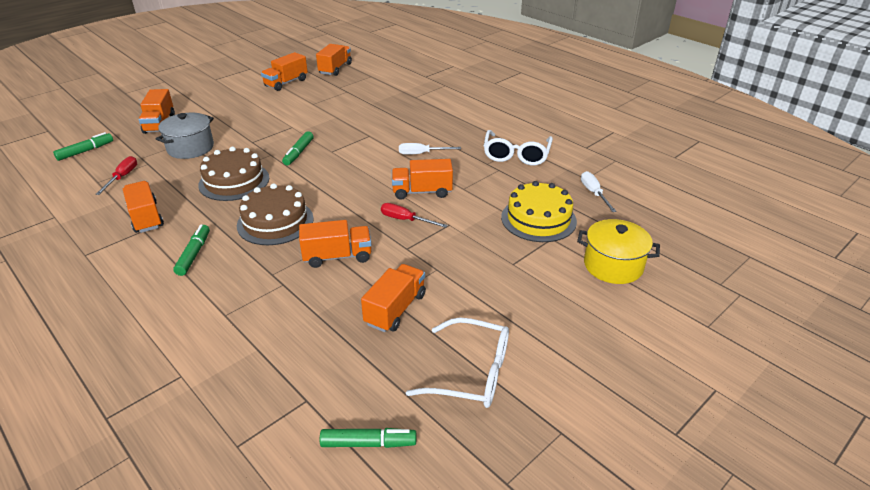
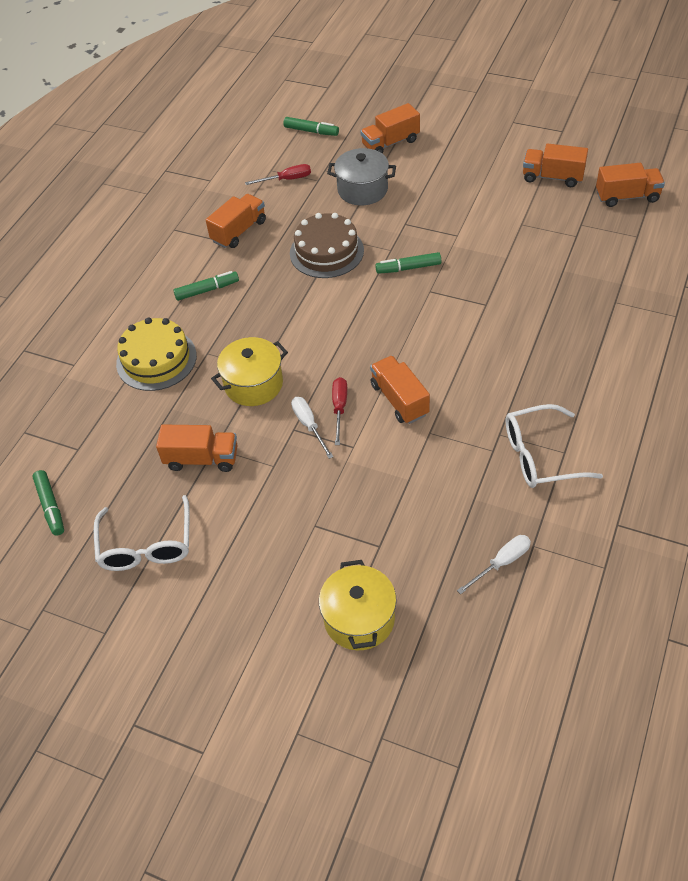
camera: 70 degrees right, 15 degrees up
(275, 222) = (280, 315): brown cake -> none
(337, 256) = (253, 384): orange truck -> yellow pot
(421, 154) = (478, 366): white screwdriver -> white screwdriver (309, 425)
(538, 219) = (410, 522): yellow cake -> yellow cake (156, 359)

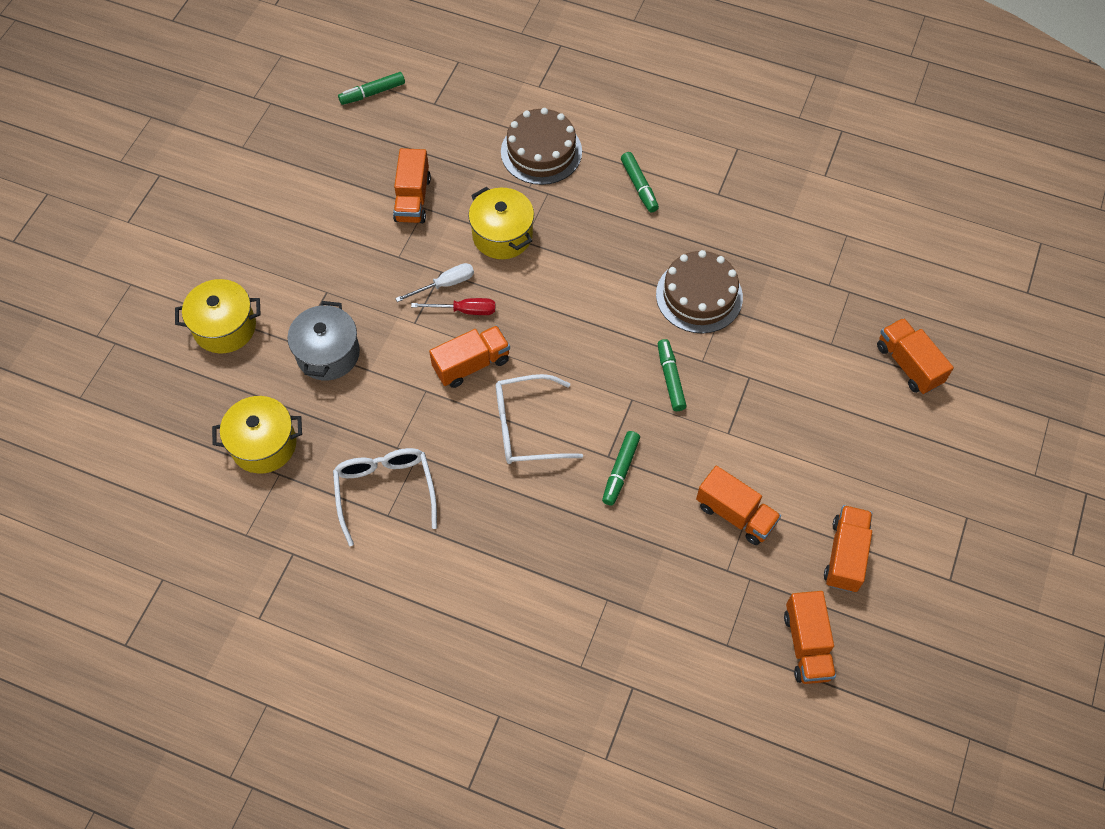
camera: 85 degrees right, 10 degrees up
(146, 544) = (323, 166): white glasses -> white glasses (527, 427)
(156, 359) = (541, 151): yellow cake -> brown cake
(239, 231) = (734, 209): orange truck -> orange truck (735, 514)
(287, 179) = (828, 252): red screwdriver -> none
(311, 131) = (928, 275): green marker -> green marker (620, 470)
(362, 190) = (812, 332): grey pot -> grey pot (328, 354)
(501, 563) = (264, 444): white screwdriver -> yellow pot

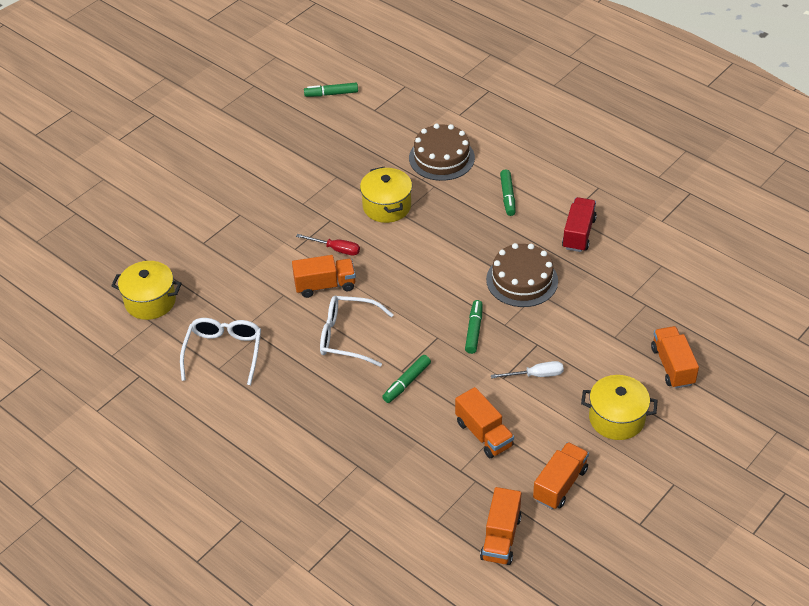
camera: 20 degrees right, 15 degrees down
(225, 327) = (156, 220): yellow pot -> yellow pot (616, 418)
(328, 354) = (222, 254): grey pot -> none
(412, 199) = (330, 168): orange truck -> none
(444, 284) = (328, 229): white screwdriver -> white screwdriver (535, 375)
(739, 216) = (578, 234): none -> red truck

